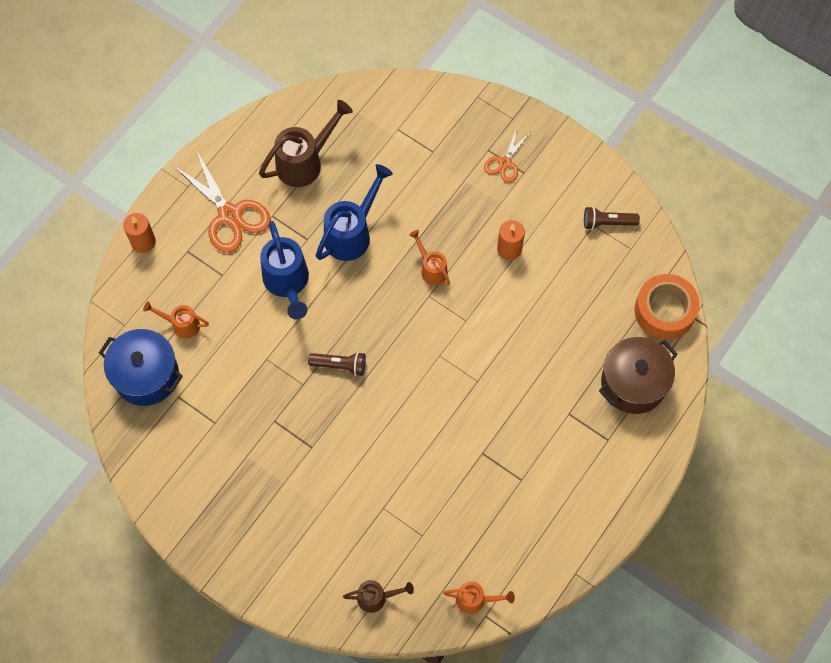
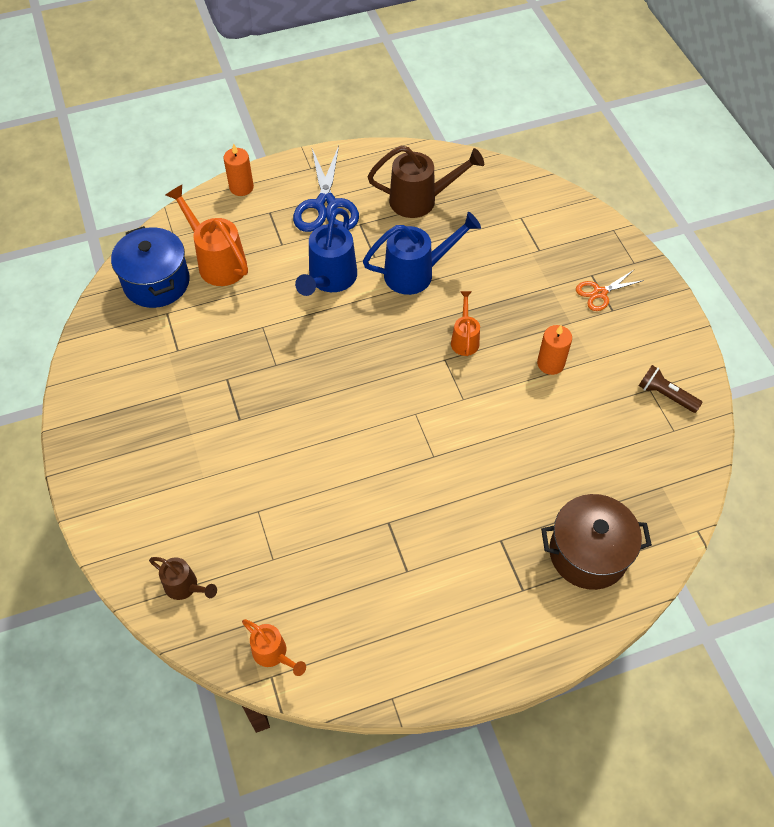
camera: 35 degrees right, 10 degrees down
(182, 325) = (217, 262): orange watering can -> orange watering can, size x1.77
(230, 215) = (326, 205): orange scissors -> blue scissors
(340, 365) = (320, 369): brown flashlight -> none
(664, 311) = (669, 506): orange tape -> none

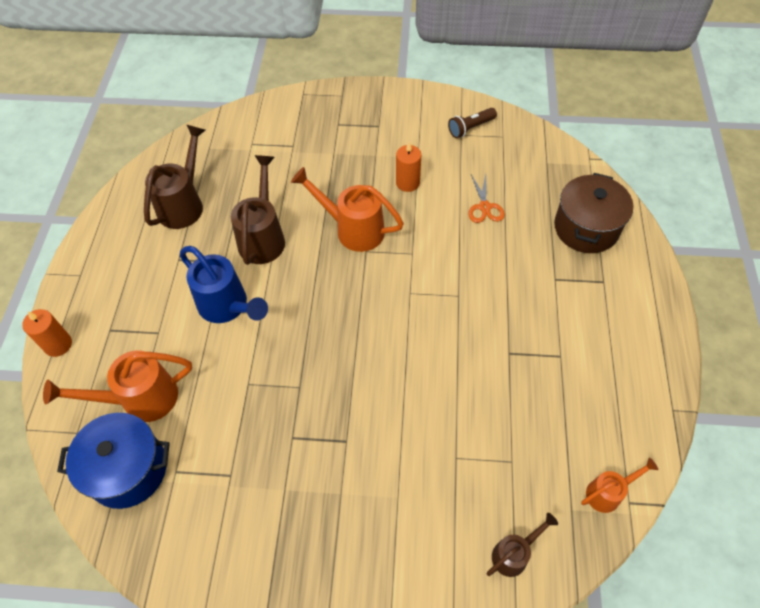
camera: 65 degrees left, 0 degrees up
(326, 205) = (136, 278): blue scissors -> none
(416, 273) = (263, 237): blue watering can -> brown watering can
(464, 339) = (353, 229): orange watering can -> orange watering can, size x1.77
(600, 293) = (358, 126): orange scissors -> orange scissors (484, 207)

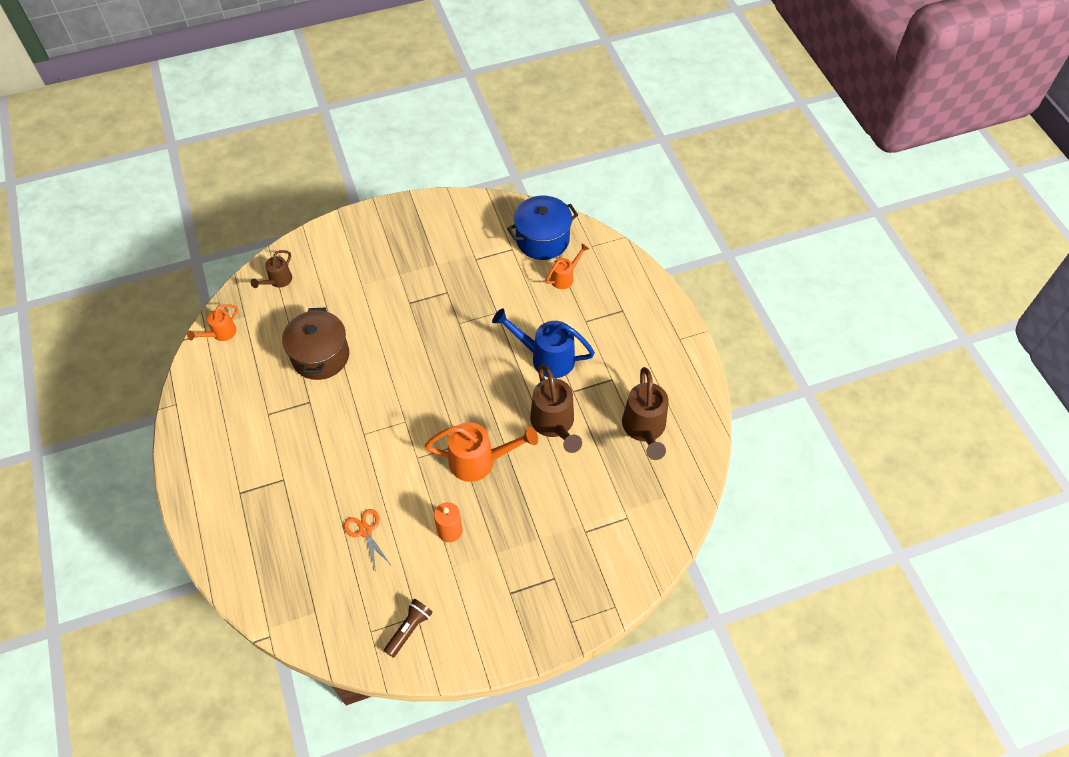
camera: 155 degrees right, 0 degrees up
(58, 344) = (651, 288): orange candle -> none
(141, 399) = (564, 277): orange watering can -> orange watering can, size x0.57
(586, 228) = (262, 544): brown pot -> brown pot (320, 356)

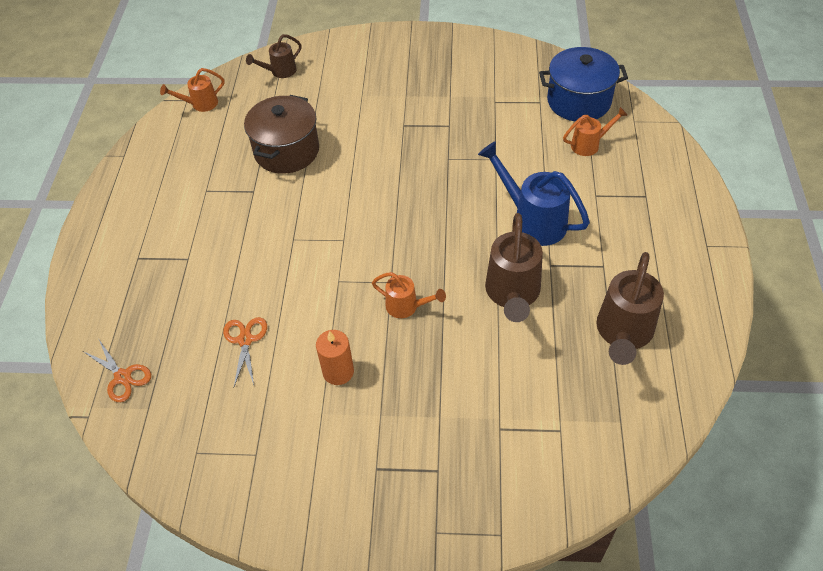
camera: 25 degrees right, 5 degrees down
(281, 595) = (123, 377): none -> orange scissors
(409, 629) = (240, 467): brown flashlight -> none
(479, 461) = (406, 307): orange watering can -> orange watering can, size x0.57

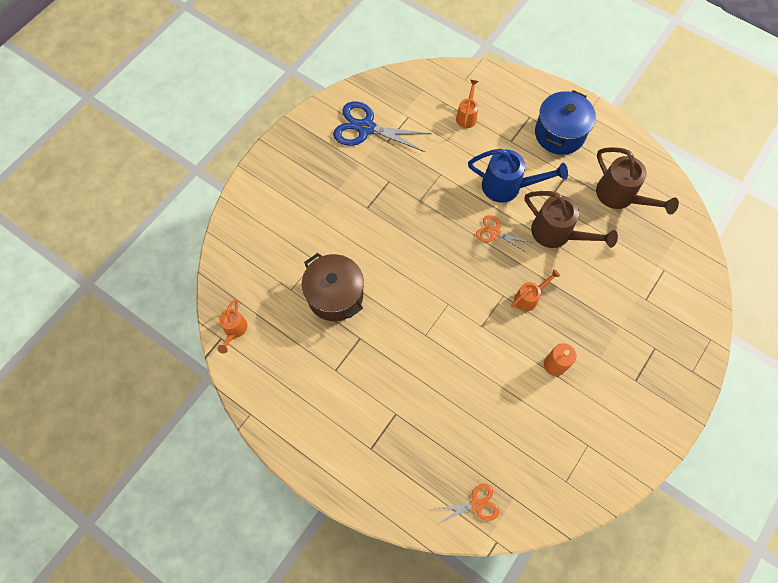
camera: 60 degrees left, 15 degrees up
(245, 340) = (494, 409): orange scissors -> orange scissors (495, 232)
(280, 71) = (243, 256): brown watering can -> none
(494, 80) = (366, 128): none -> blue scissors
(533, 220) = (507, 187): blue watering can -> blue watering can turned 150 degrees counterclockwise
(579, 101) = (424, 96): blue pot -> blue pot (559, 134)

